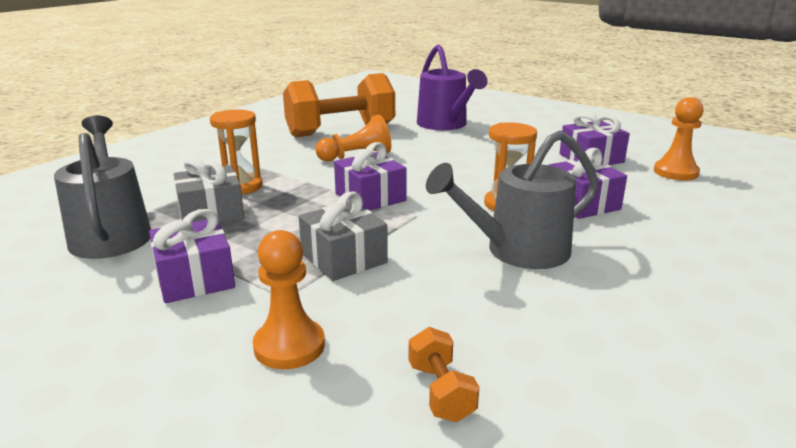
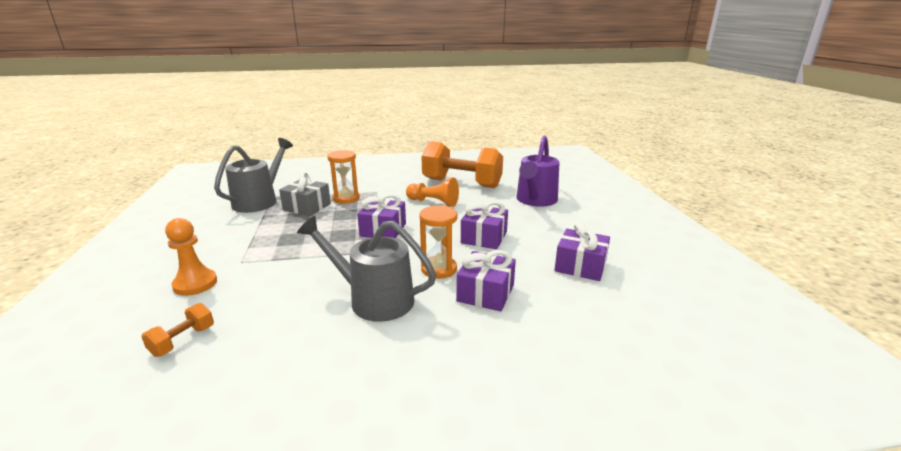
camera: 45 degrees right, 0 degrees up
(195, 278) = (237, 236): purple gift -> purple gift (484, 237)
(344, 258) = (298, 256): grey gift -> none
(675, 172) = (625, 309): orange pawn -> none

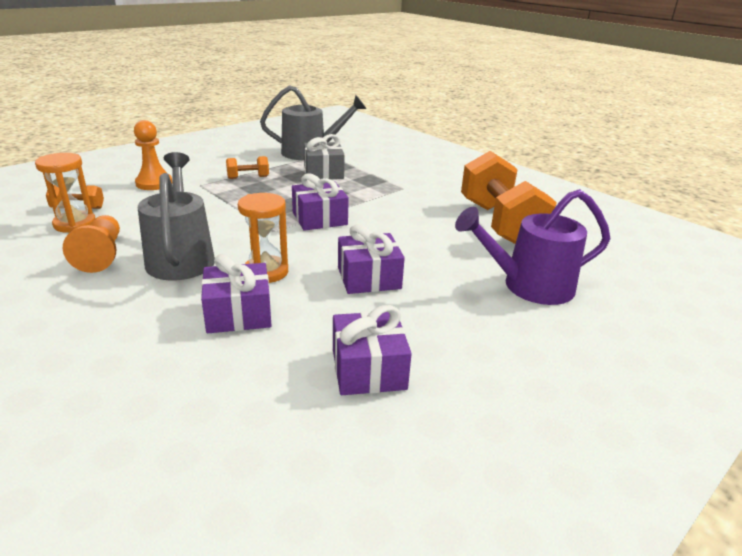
camera: 55 degrees right, 5 degrees up
(264, 237) = (248, 177): none -> orange dumbbell
(346, 198) = (365, 181): orange hourglass -> orange hourglass (75, 224)
(433, 202) = (420, 223): orange pawn -> orange pawn (101, 254)

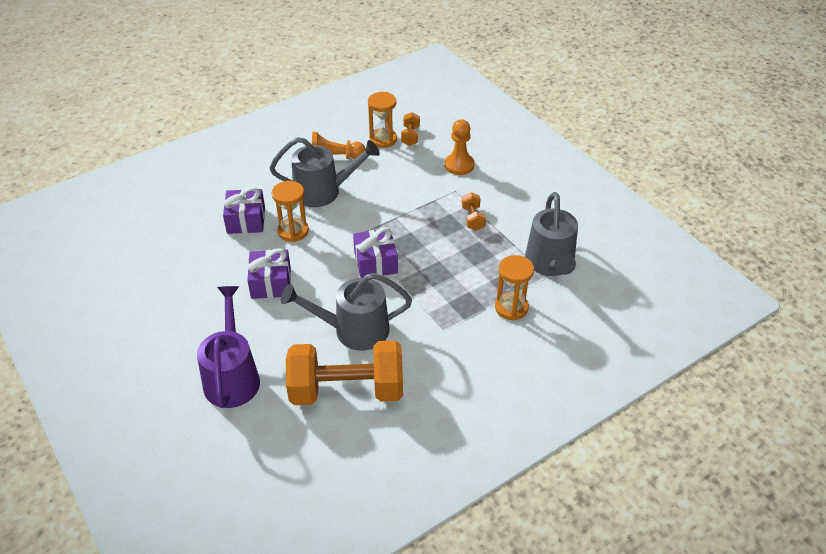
camera: 100 degrees right, 15 degrees up
(323, 172) = (487, 271): grey gift -> none
(367, 165) = (511, 307): none -> orange hourglass
(368, 369) = (173, 272): purple gift -> none
(423, 225) = (353, 330): none -> grey watering can

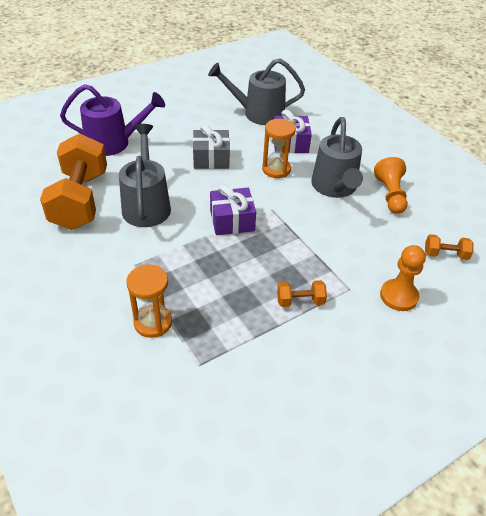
camera: 90 degrees right, 0 degrees up
(271, 283) = (211, 158): purple gift -> grey gift
(383, 139) = (432, 231): orange hourglass -> none
(550, 264) = (218, 370): grey watering can -> grey watering can (258, 113)

